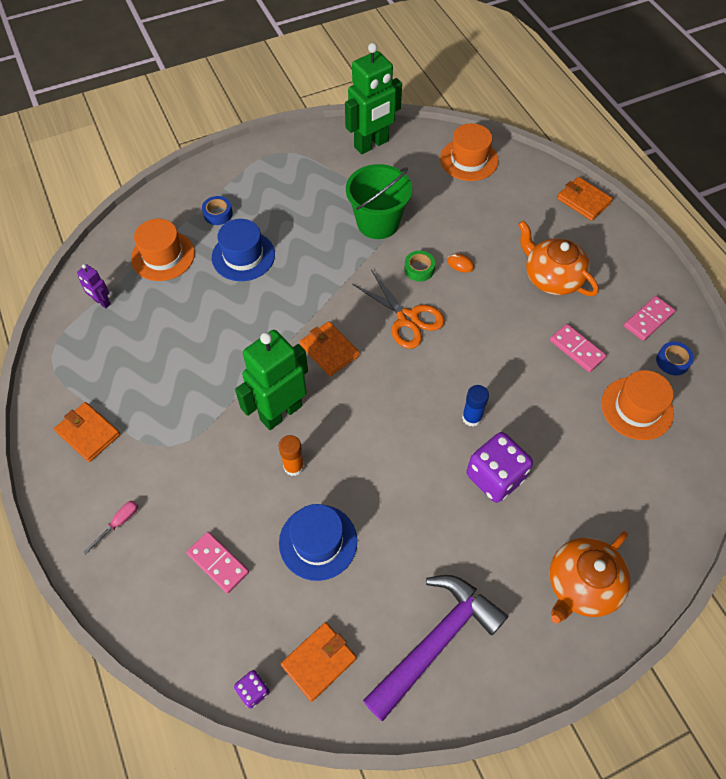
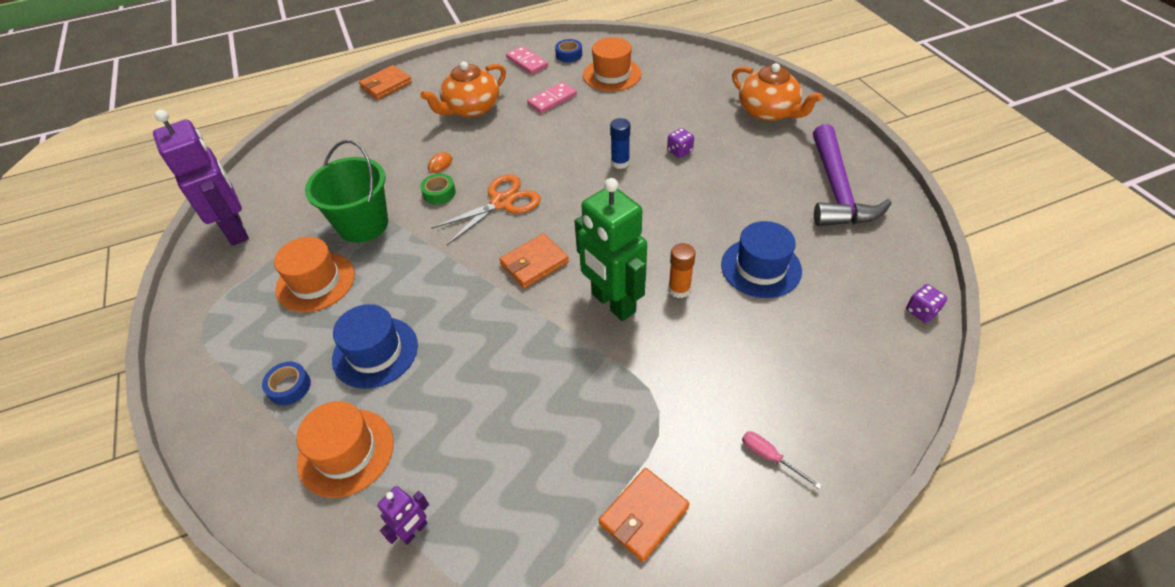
camera: 85 degrees left, 10 degrees down
(218, 563) = (799, 349): pink domino -> none
(319, 662) = (878, 264): orange wallet -> none
(371, 144) = (236, 230): green robot -> purple robot
(436, 642) = (836, 190): purple hammer -> purple hammer turned 135 degrees counterclockwise
(469, 160) = (299, 153): orange hat -> orange hat (315, 282)
(495, 477) = (679, 151): purple dice -> purple dice, size x0.48

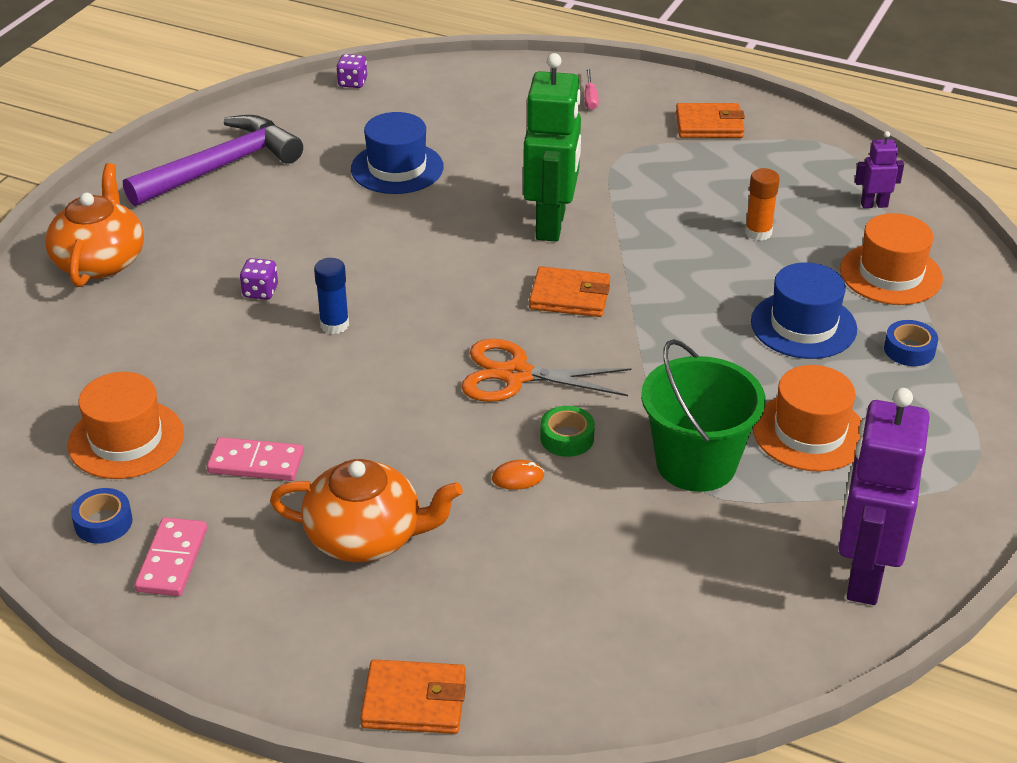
camera: 135 degrees left, 10 degrees down
(679, 289) = (484, 198): orange glue stick -> orange glue stick (758, 232)

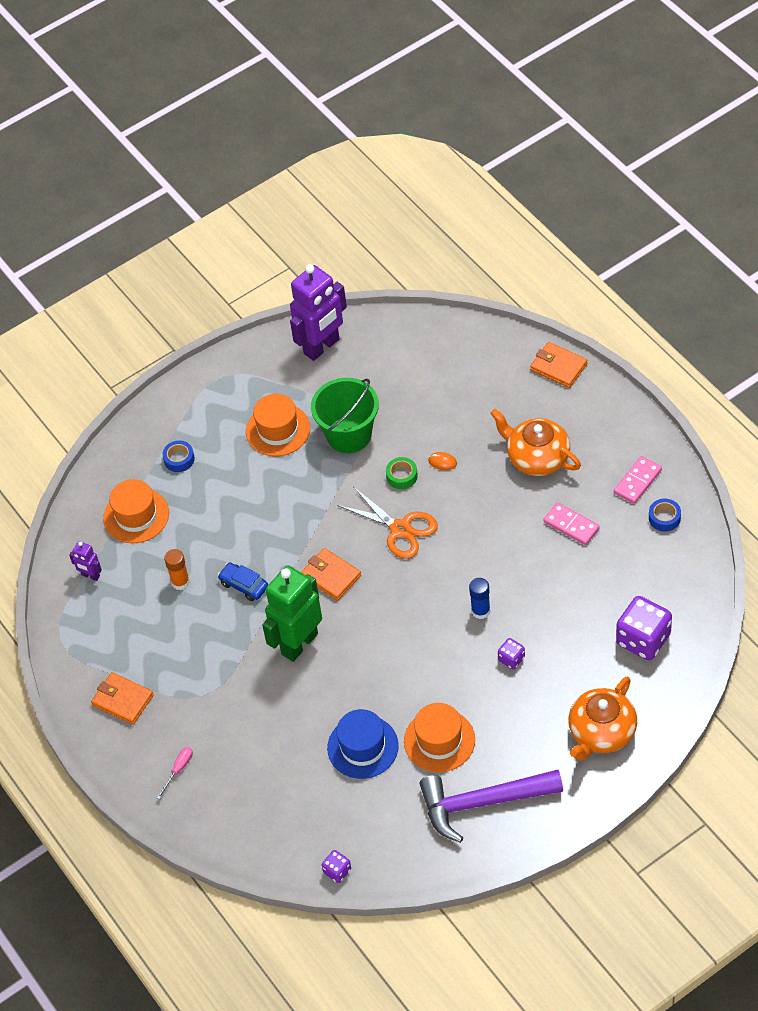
camera: 145 degrees left, 15 degrees up
(79, 365) = (643, 639): none -> purple dice
(126, 439) = (634, 570): orange hat -> orange hat (439, 740)
(675, 254) = (244, 585): none -> blue car
(803, 325) = (219, 499): blue hat -> none

